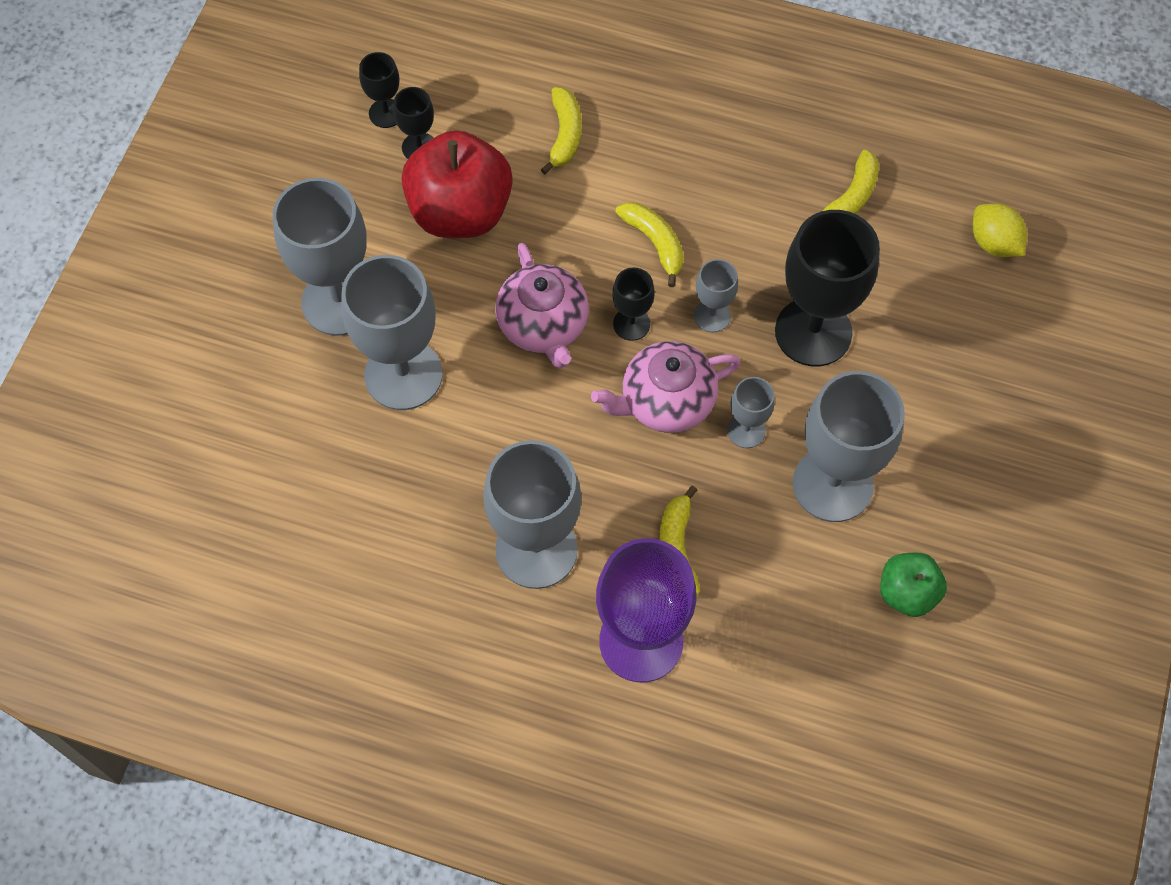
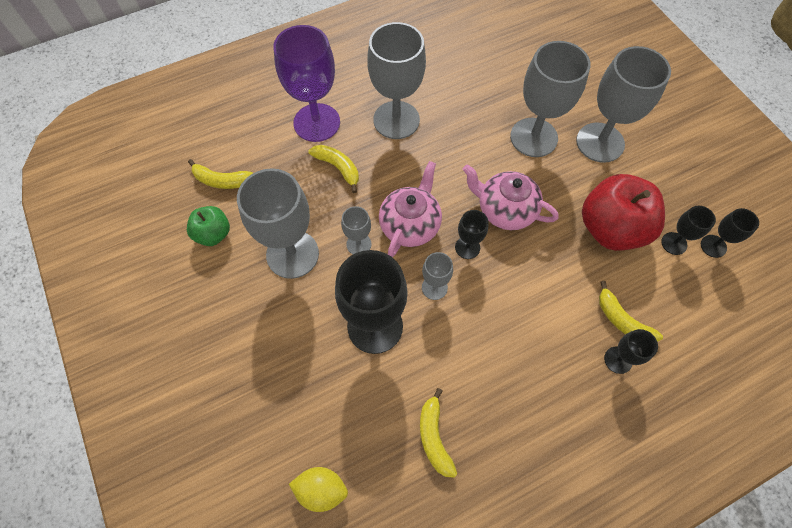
camera: 135 degrees right, 0 degrees up
(612, 113) = (618, 360): none -> black goblet
(655, 243) = (505, 301): yellow banana -> yellow banana (222, 181)

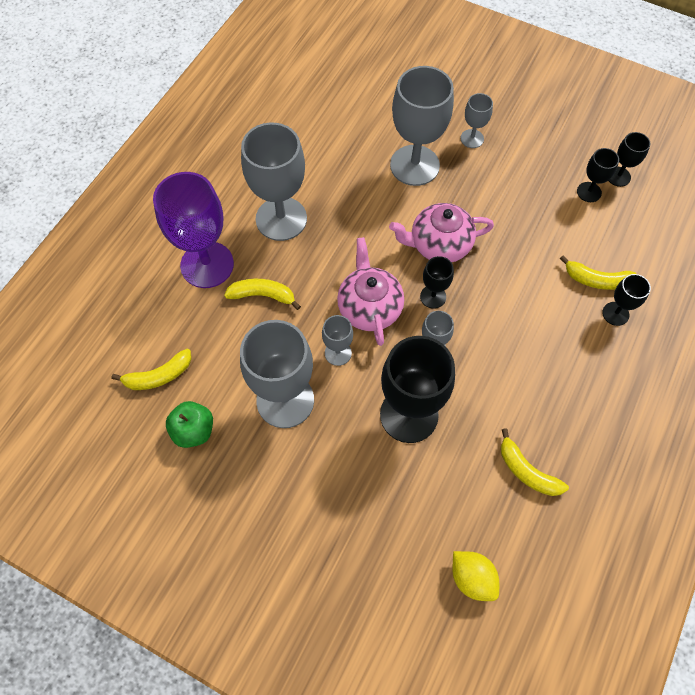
camera: 35 degrees left, 0 degrees up
(321, 489) = (472, 578): yellow lemon -> yellow lemon turned 75 degrees clockwise
(600, 142) = (472, 138): grey goblet -> grey goblet, size x0.48
(611, 229) = (534, 209): red apple -> none

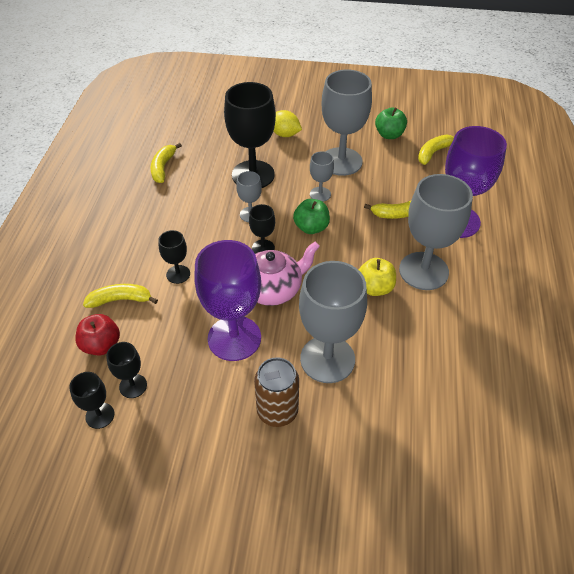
camera: 160 degrees right, 15 degrees down
(339, 216) = (375, 288): none -> yellow apple
(369, 307) = (311, 227): pink teapot -> green apple
(472, 138) = (277, 411): grey goblet -> brown can
(472, 578) = (187, 118): yellow lemon -> yellow lemon (284, 134)
(491, 207) = (234, 338): none -> purple goblet
(526, 471) = (163, 167): yellow banana -> yellow banana turned 105 degrees counterclockwise
(615, 313) = (101, 277): black goblet -> black goblet (178, 274)
(616, 237) = (101, 345): none -> red apple

